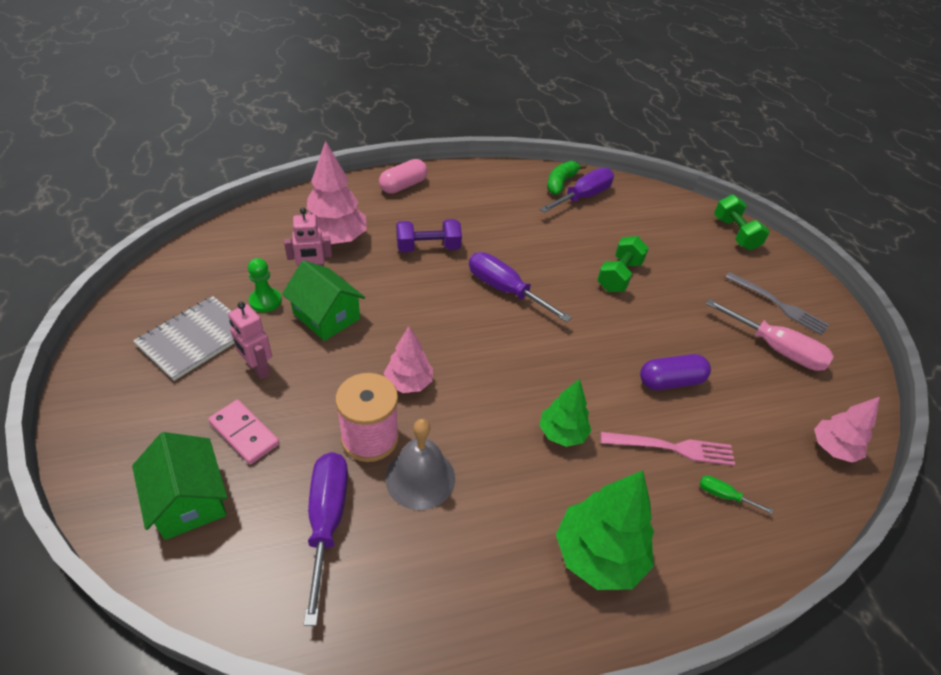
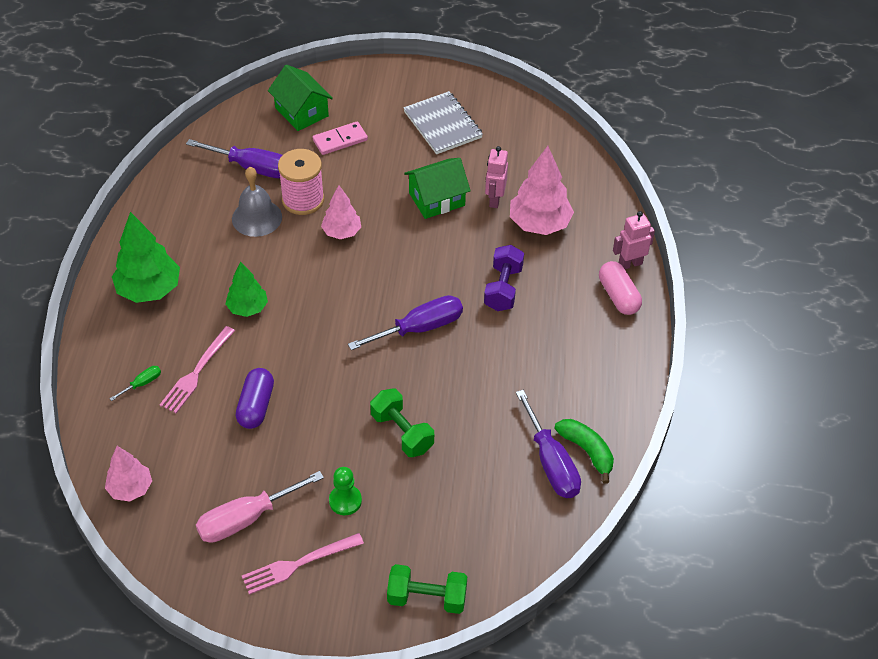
camera: 115 degrees right, 5 degrees up
(189, 500) = (301, 112): green house -> green house turned 60 degrees clockwise
(258, 369) = (396, 153): pink robot -> pink robot (630, 264)
(265, 301) = (470, 166): green pawn -> green pawn (345, 501)
(779, 305) = (298, 564): grey fork -> pink fork

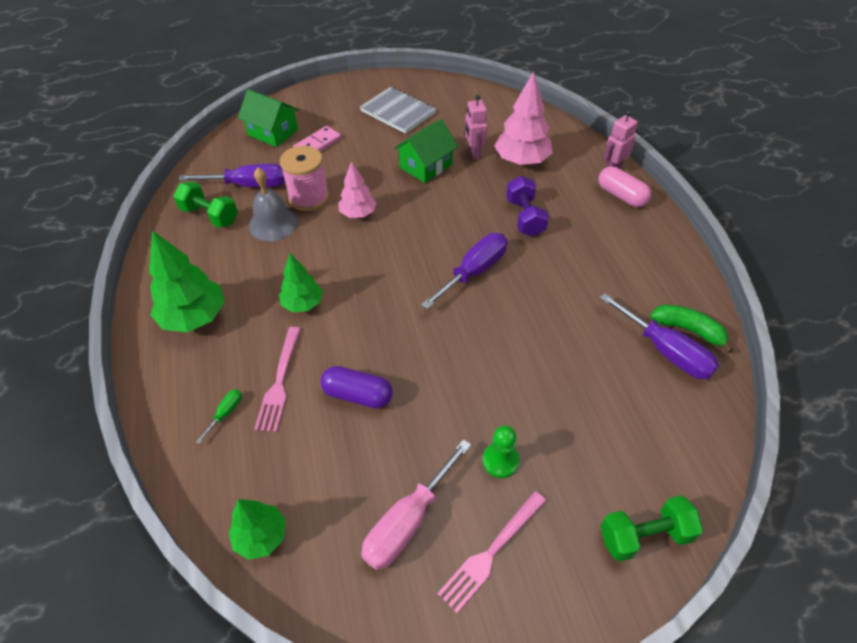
camera: 20 degrees left, 0 degrees up
(130, 488) = (261, 536): pink tree -> green tree
(256, 406) = (358, 395): purple capsule -> purple capsule turned 60 degrees counterclockwise
(402, 432) = (515, 371): green dumbbell -> green dumbbell (210, 215)

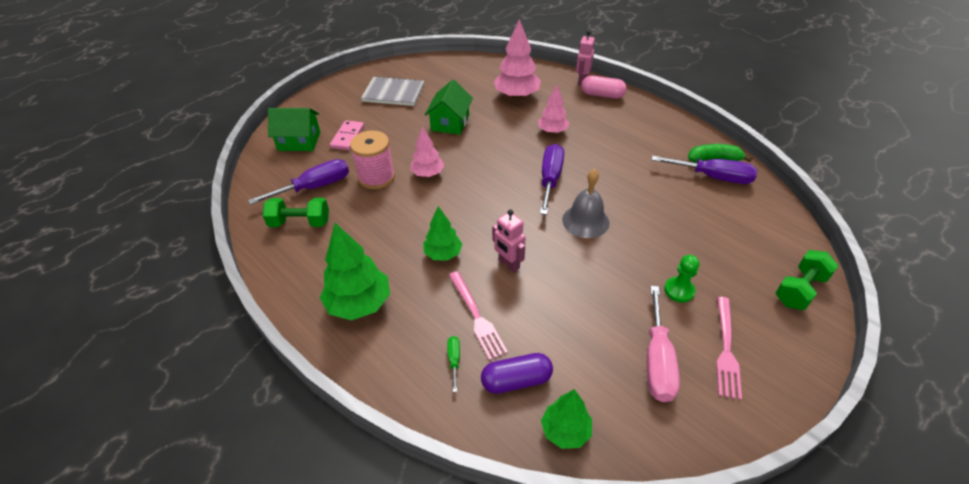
camera: 30 degrees left, 5 degrees down
(273, 224) = (363, 207): grey bell -> grey bell (585, 221)
(358, 395) = (544, 297): purple capsule -> purple capsule (516, 380)
(474, 153) = (478, 102): pink robot -> pink robot (508, 264)
(525, 217) = (552, 131): purple dumbbell -> pink tree

